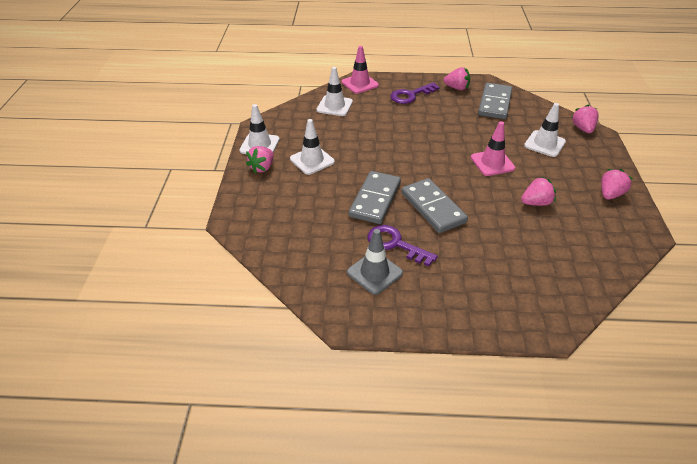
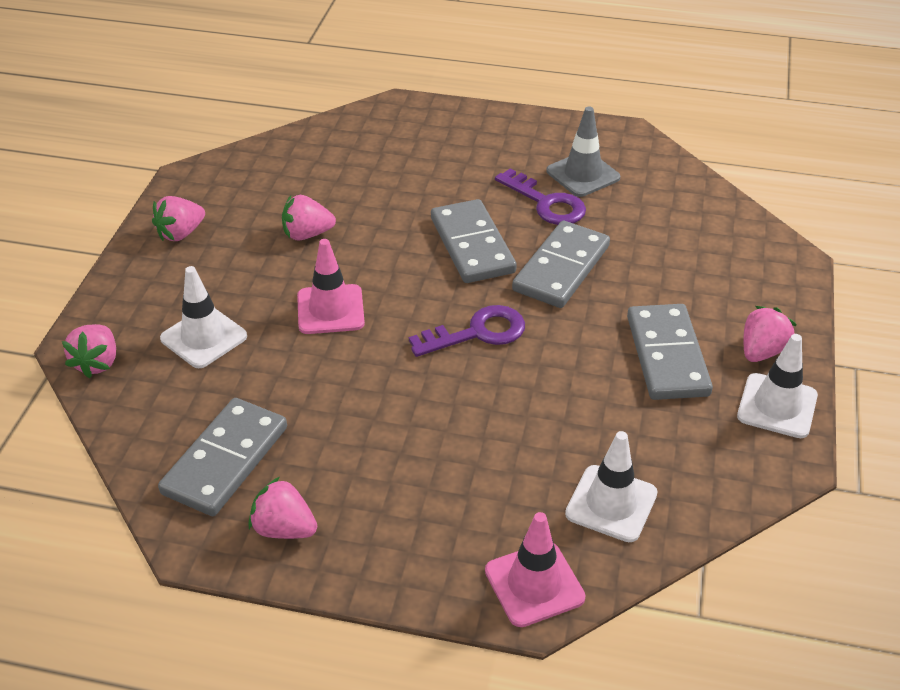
camera: 170 degrees left, 0 degrees up
(312, 160) = (667, 356): white traffic cone -> grey domino
(410, 95) = (413, 517): purple key -> purple key (477, 333)

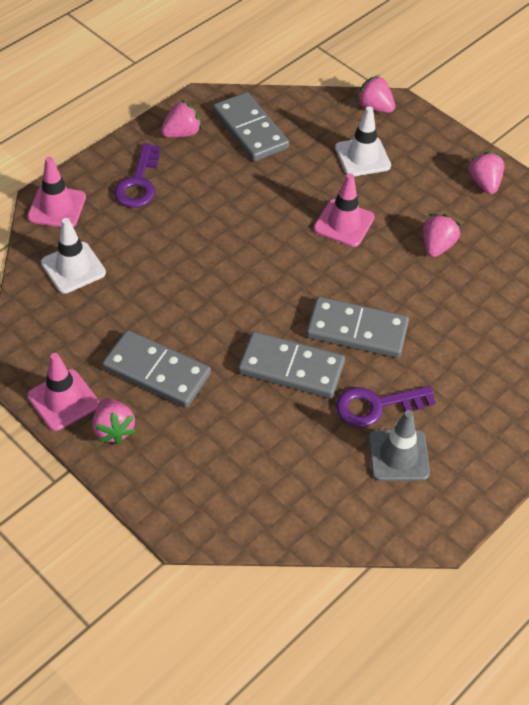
camera: 120 degrees right, 10 degrees up
(477, 333) = (262, 284): purple key -> purple key (138, 183)
(561, 268) = (291, 367): grey domino -> grey domino turned 45 degrees counterclockwise
(777, 406) = (63, 400): white traffic cone -> pink traffic cone

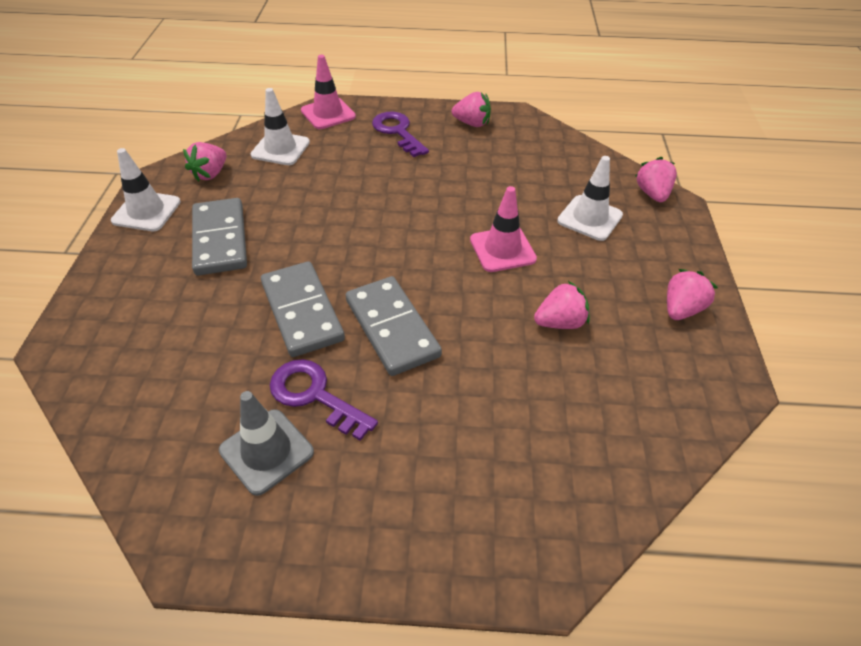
camera: 50 degrees right, 5 degrees down
(63, 400) = (146, 211): pink traffic cone -> white traffic cone
(113, 429) = (138, 250): pink strawberry -> pink strawberry (210, 174)
(138, 183) = (397, 132): purple key -> purple key turned 90 degrees clockwise
(250, 130) = (524, 149): grey domino -> none

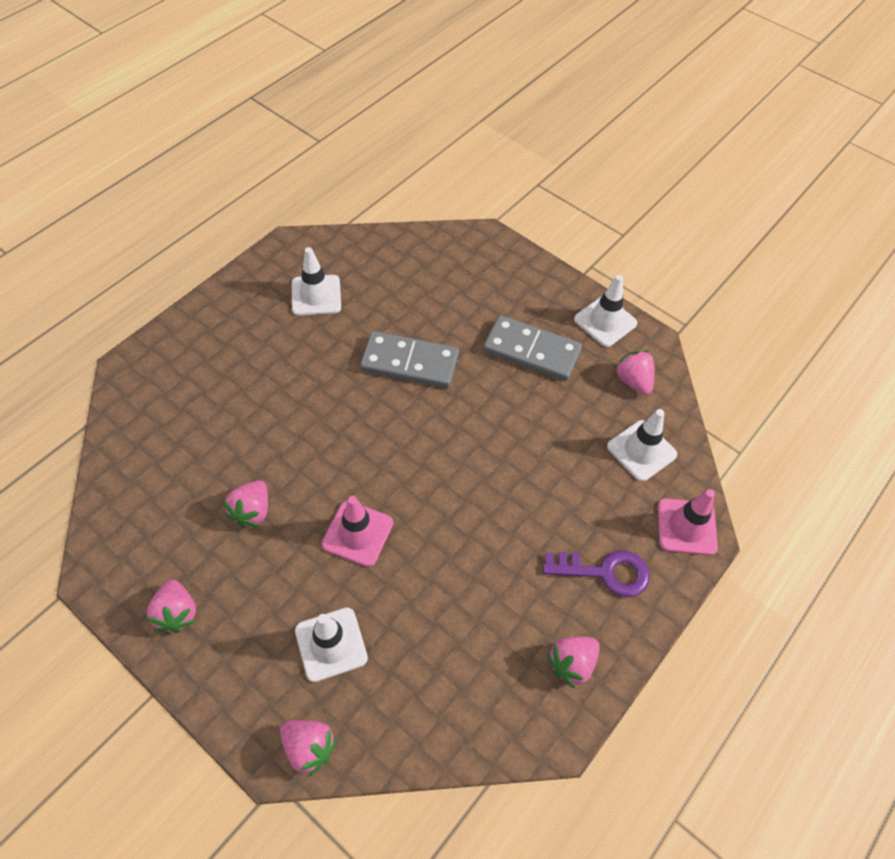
camera: 125 degrees right, 10 degrees up
(266, 451) = (316, 295): grey traffic cone -> white traffic cone
(314, 395) = (332, 334): purple key -> none
(391, 328) = (347, 403): grey domino -> none

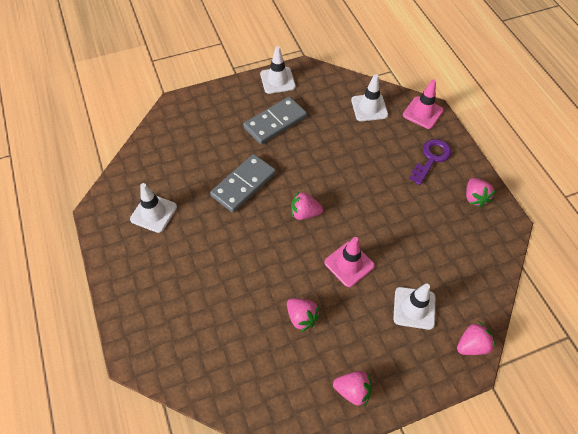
camera: 60 degrees left, 0 degrees up
(633, 381) = (324, 89): pink strawberry -> pink strawberry (304, 213)

